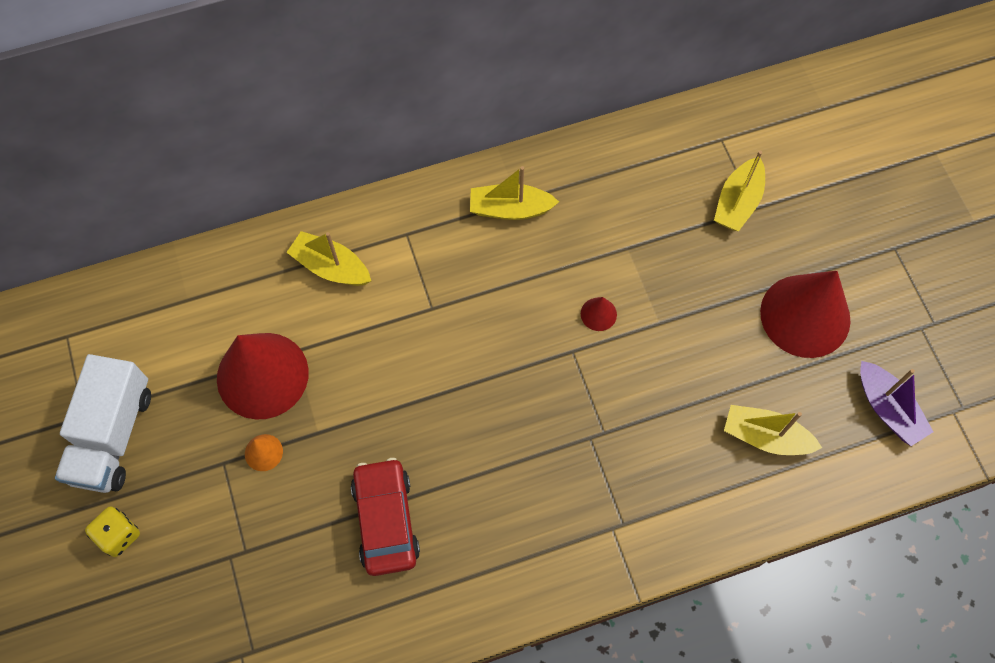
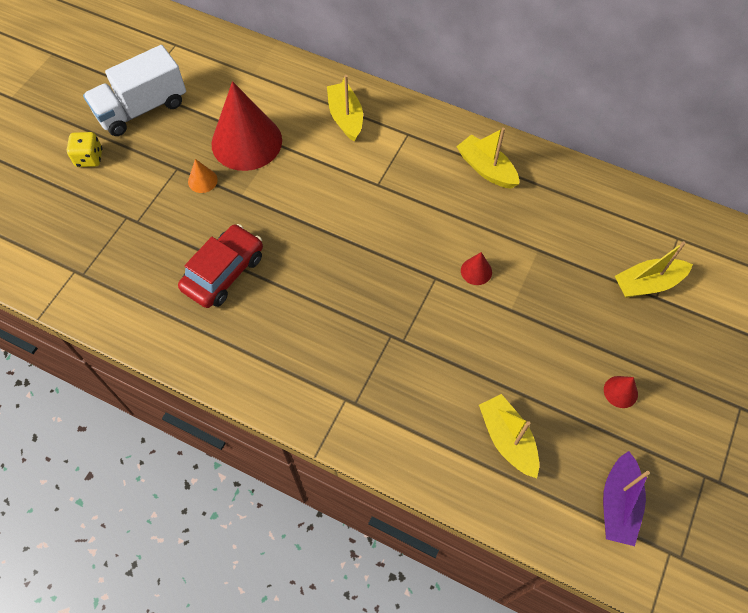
camera: 45 degrees right, 5 degrees down
(805, 315) = (620, 391): red cone -> red cone, size x0.41

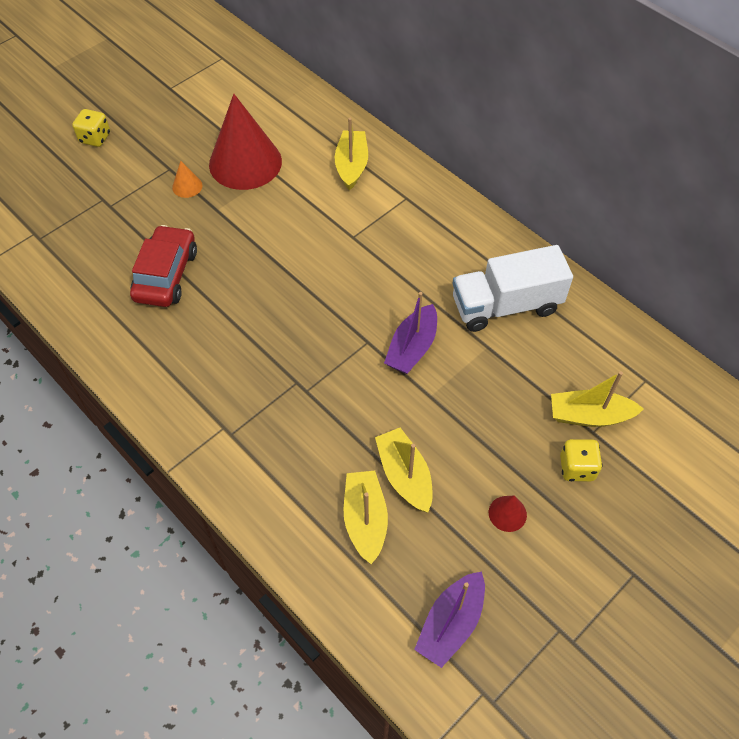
camera: 20 degrees right, 5 degrees down
(142, 108) = (163, 107): white truck -> white truck (506, 305)
(224, 272) = (166, 275): red car -> red car turned 45 degrees counterclockwise
(476, 271) = (412, 348): red cone -> purple boat
(486, 169) = (470, 253): yellow boat -> yellow boat (404, 475)
(657, 332) = (577, 468): none -> yellow dice

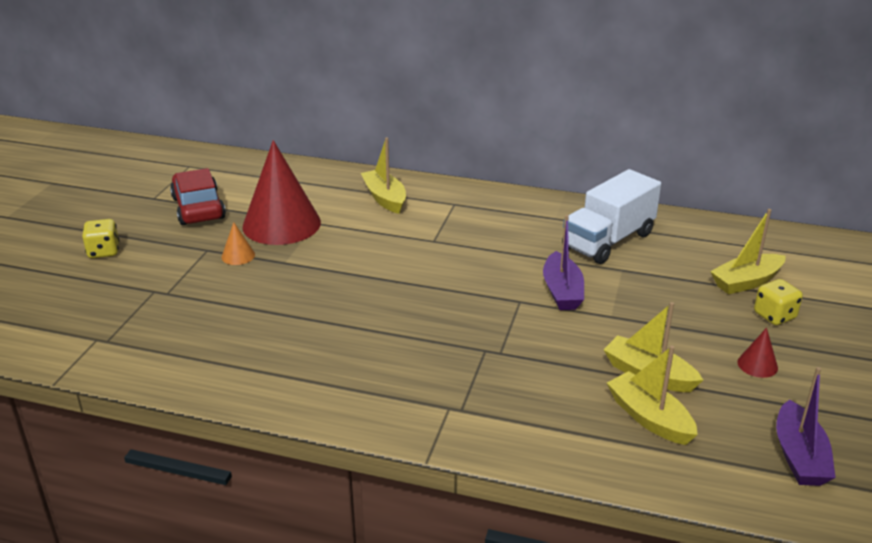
camera: 30 degrees left, 25 degrees down
(166, 275) = (278, 321): red car -> red car (198, 208)

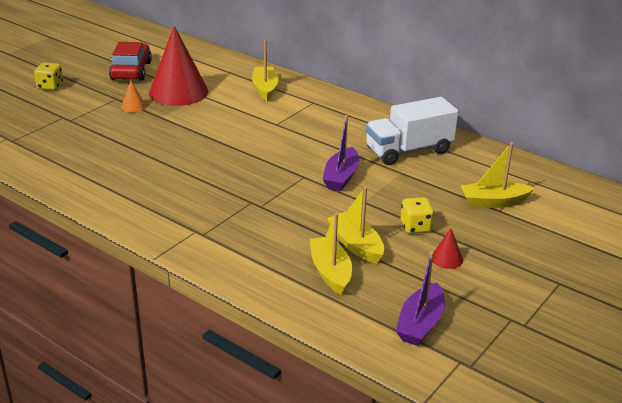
camera: 20 degrees right, 0 degrees up
(774, 316) = (493, 230): yellow dice -> yellow dice (415, 227)

